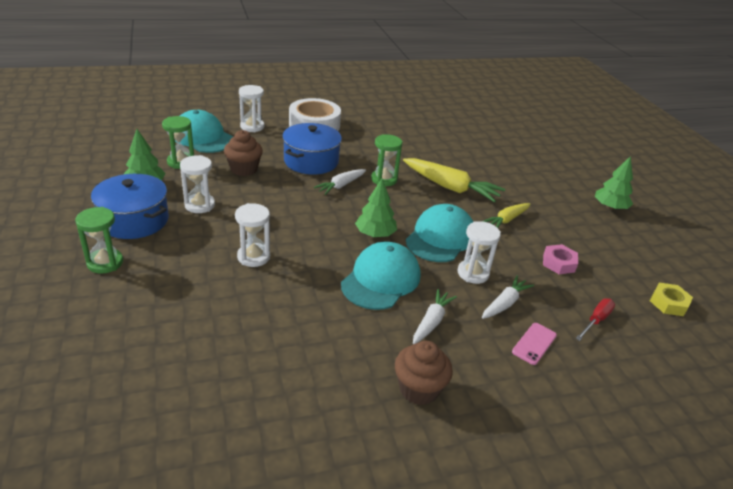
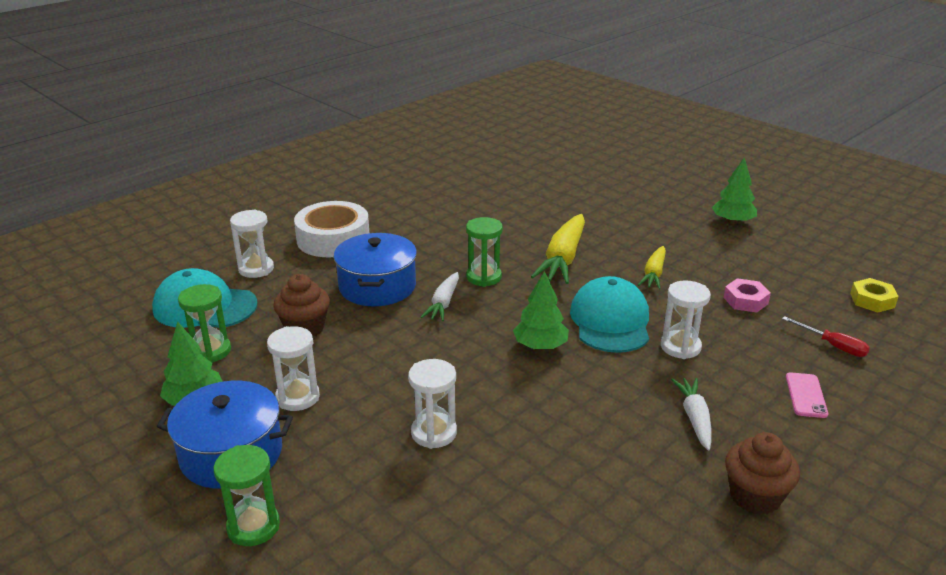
camera: 25 degrees left, 5 degrees down
(381, 279) = (599, 395): turquoise cap -> none
(450, 187) = (563, 259): yellow carrot -> yellow carrot turned 105 degrees clockwise
(505, 303) = (740, 366): white carrot -> none
(596, 320) = (833, 346): red screwdriver -> red screwdriver turned 120 degrees clockwise

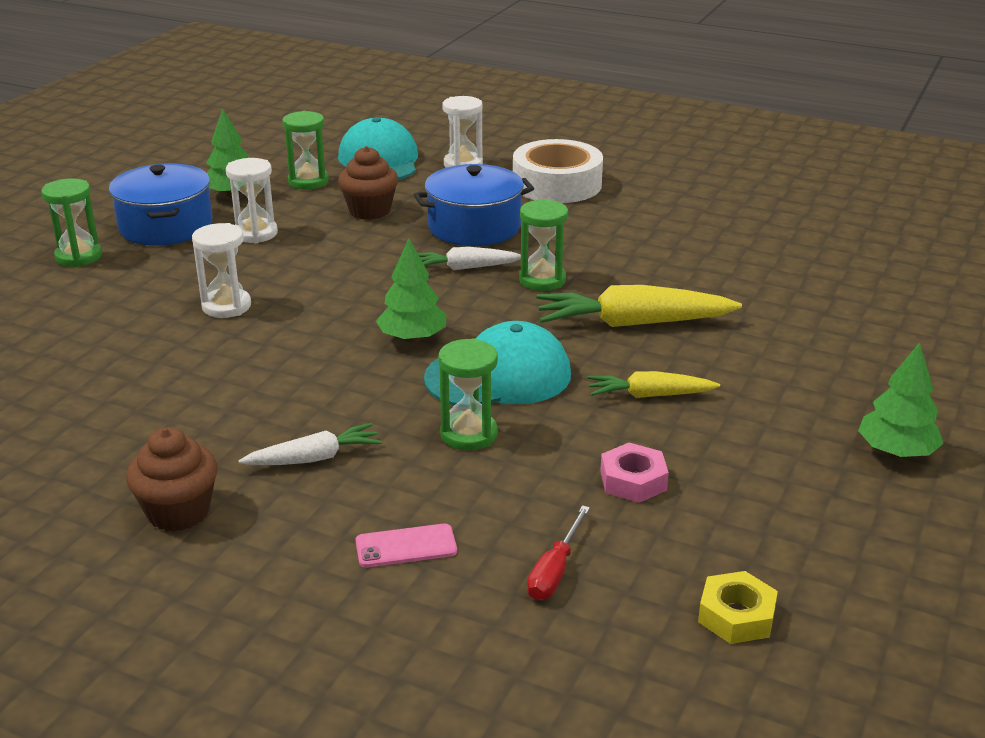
camera: 70 degrees right, 0 degrees up
(680, 347) = (469, 434): white hourglass -> green hourglass

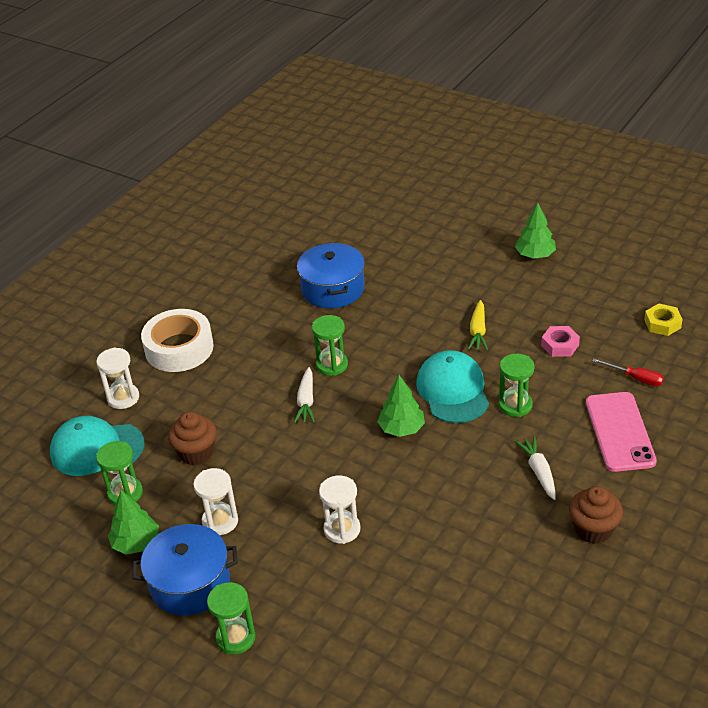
camera: 80 degrees left, 10 degrees up
(406, 546) = (619, 432): pink phone -> pink phone, size x1.97
(474, 227) = (241, 395): blue pot -> blue pot (333, 289)
(632, 323) = (395, 330): yellow carrot -> none

